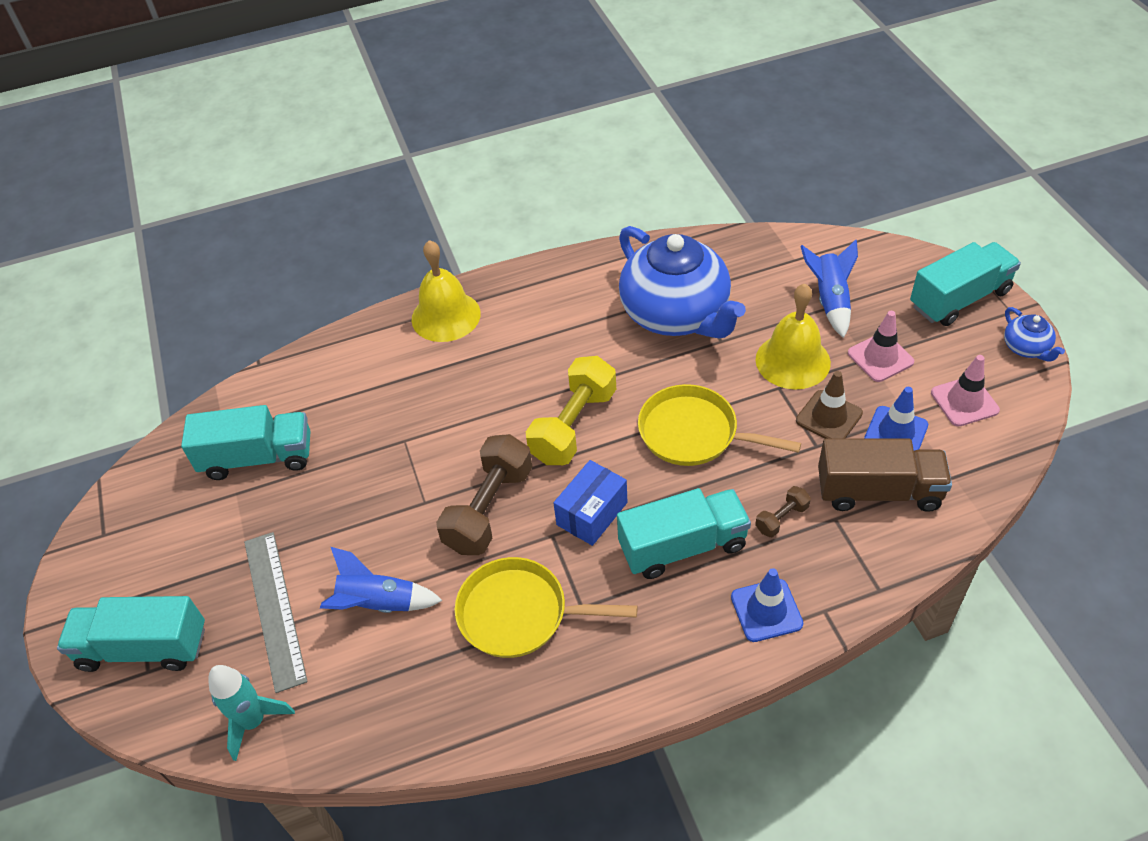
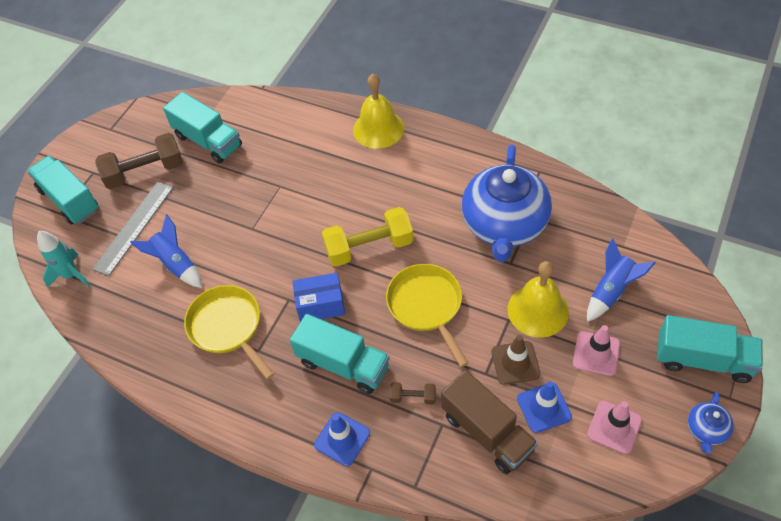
camera: 45 degrees right, 5 degrees up
(489, 509) = (276, 258): brown dumbbell -> brown dumbbell (145, 172)

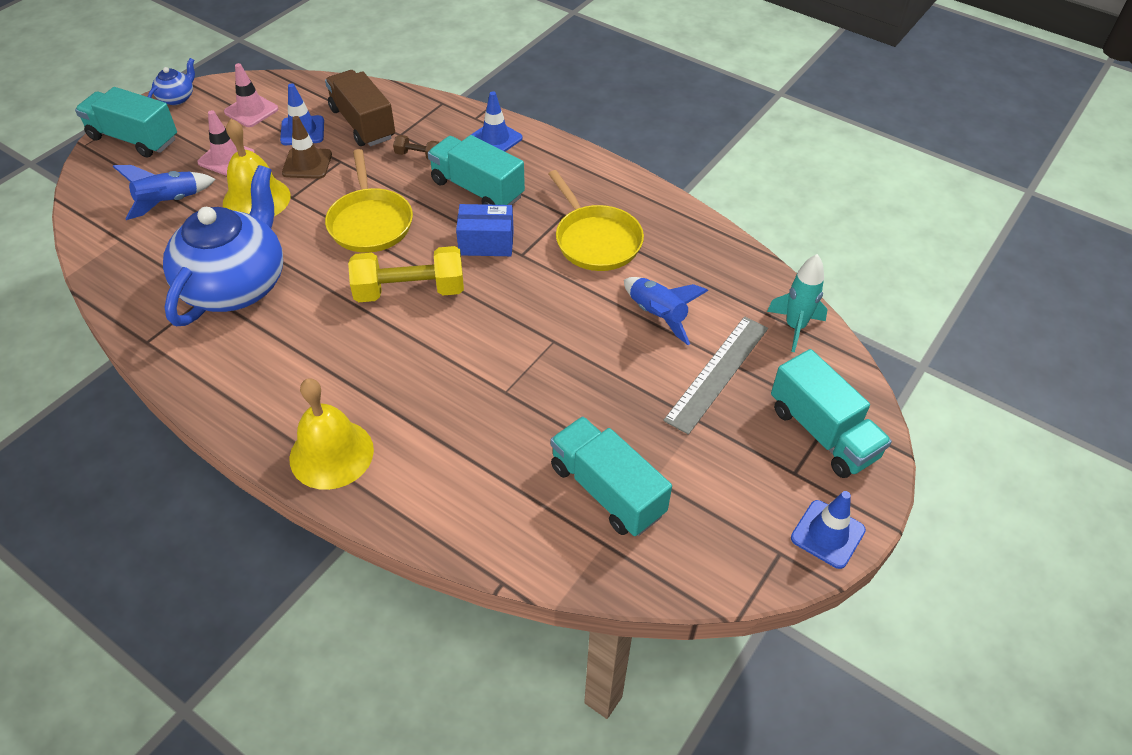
camera: 175 degrees left, 5 degrees down
(81, 143) = (827, 534): none -> blue traffic cone
(145, 172) = (709, 455): brown dumbbell -> none

